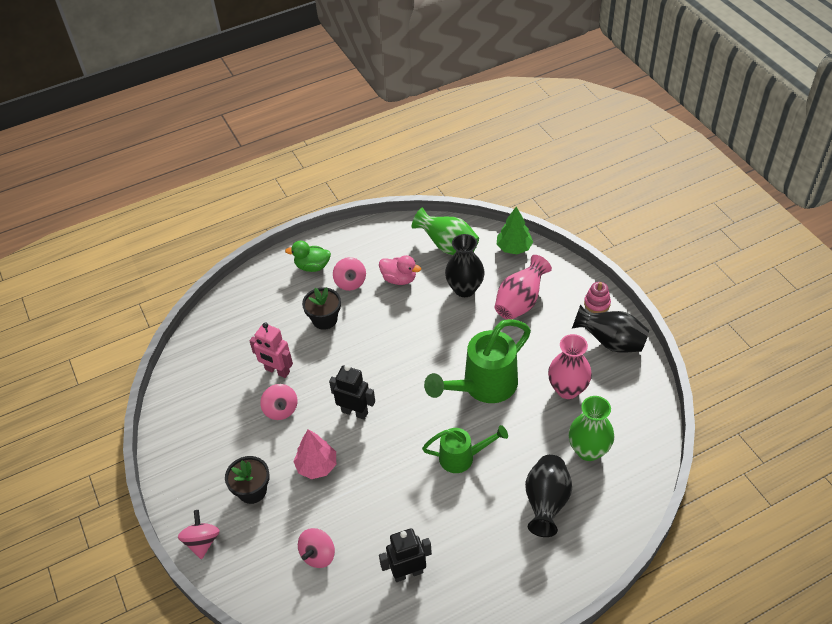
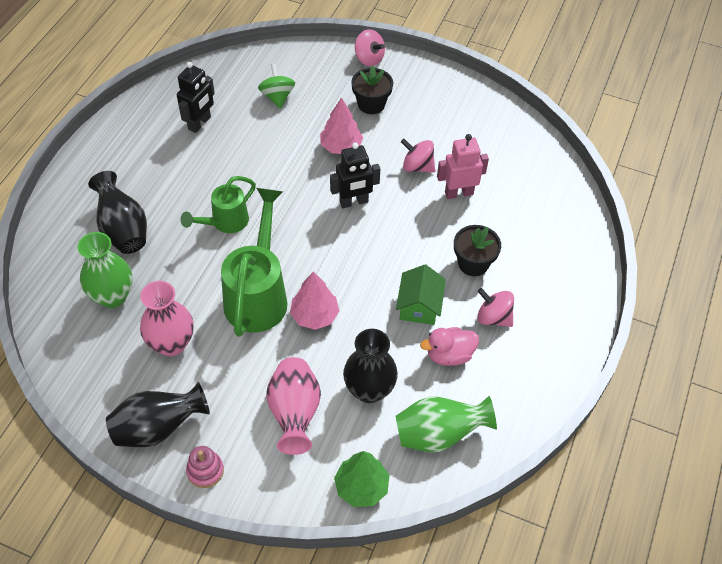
camera: 135 degrees right, 5 degrees up
(312, 266) = (551, 309): green duck -> none
(318, 555) = (277, 97): pink spinning top -> green spinning top
(386, 315) = (419, 306): none -> green house
(457, 350) = (314, 315): none -> pink tree

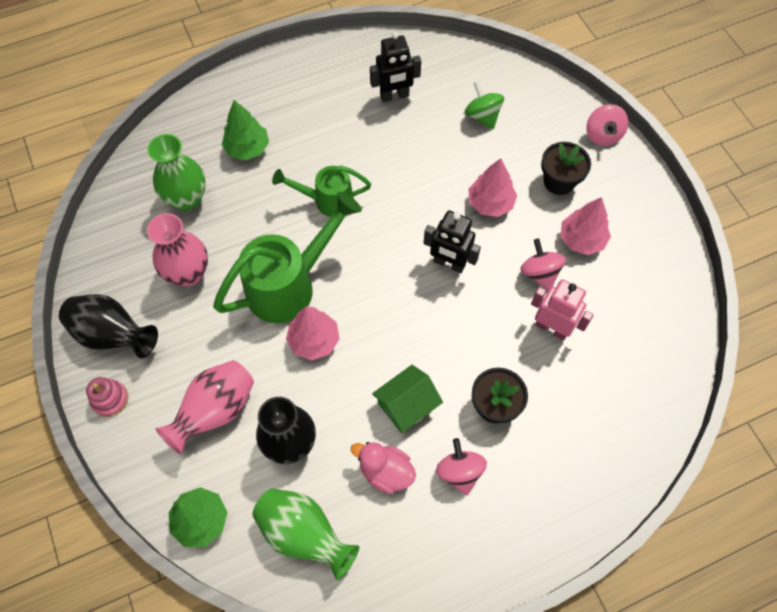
camera: 45 degrees right, 10 degrees up
(123, 230) = (247, 148): black vase -> green tree
(277, 97) = (482, 116): green spinning top -> green spinning top turned 60 degrees counterclockwise
(421, 129) = (581, 239): none -> pink tree

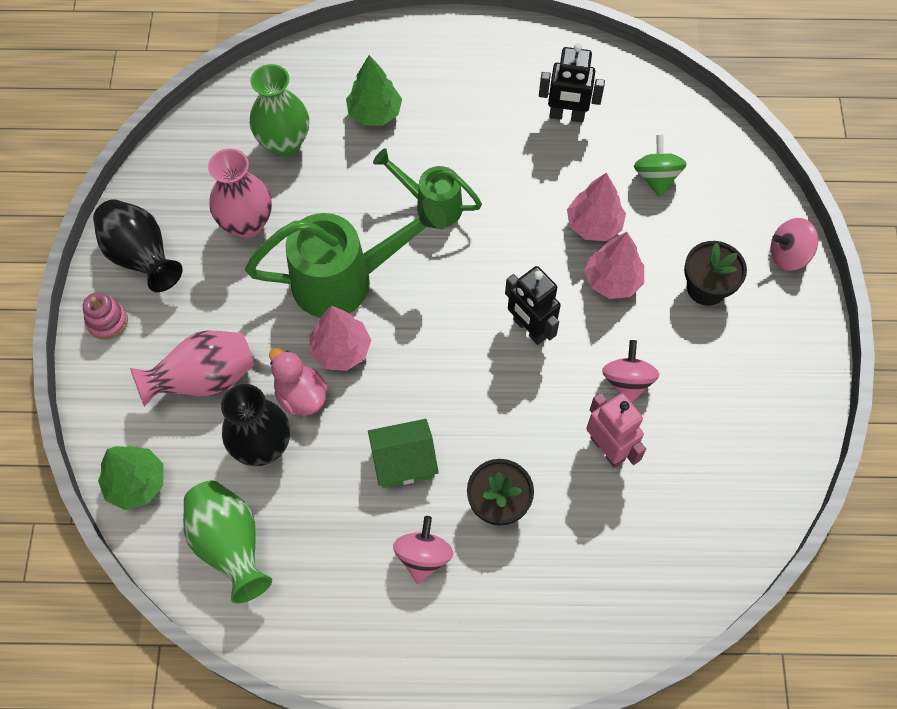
camera: 25 degrees right, 0 degrees up
(385, 472) = (345, 520): pink duck -> pink duck (301, 395)
(581, 239) = (697, 364): pink tree -> pink tree (594, 224)
(602, 135) = (788, 255): pink spinning top -> pink spinning top turned 60 degrees clockwise

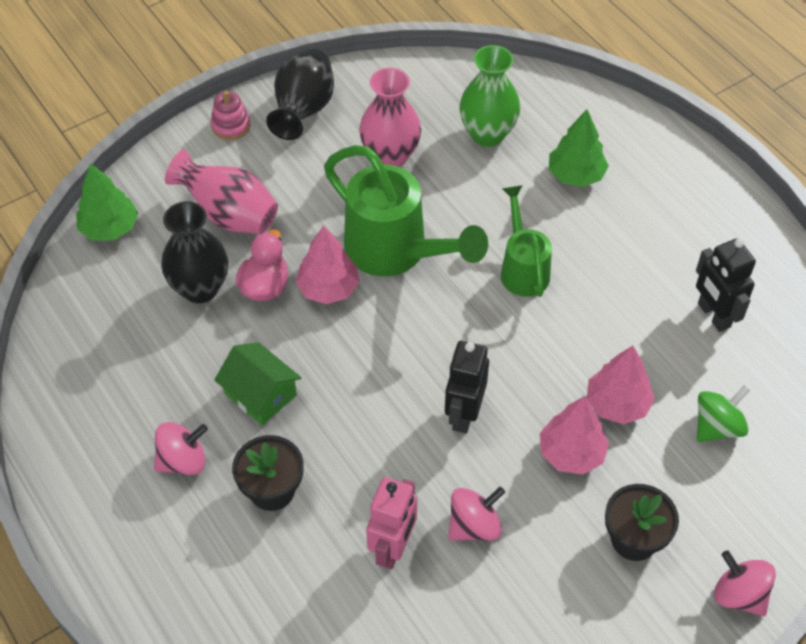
camera: 55 degrees right, 10 degrees down
(230, 545) = (100, 319): green vase -> none

